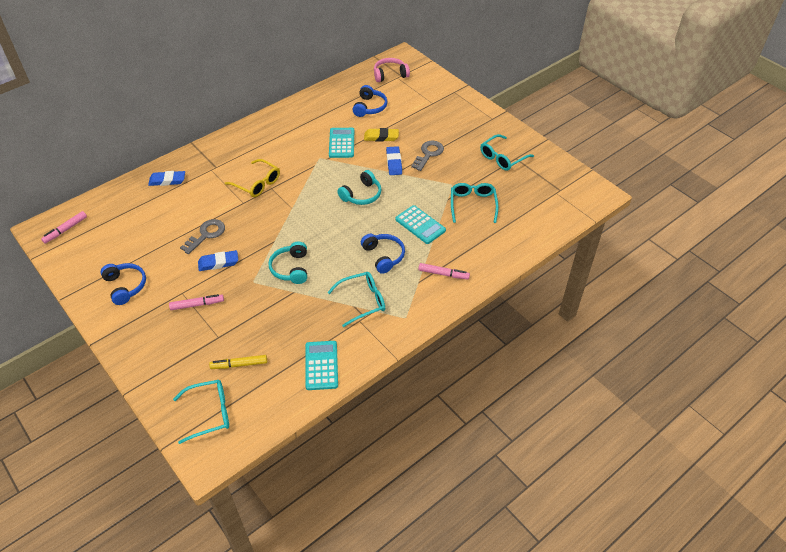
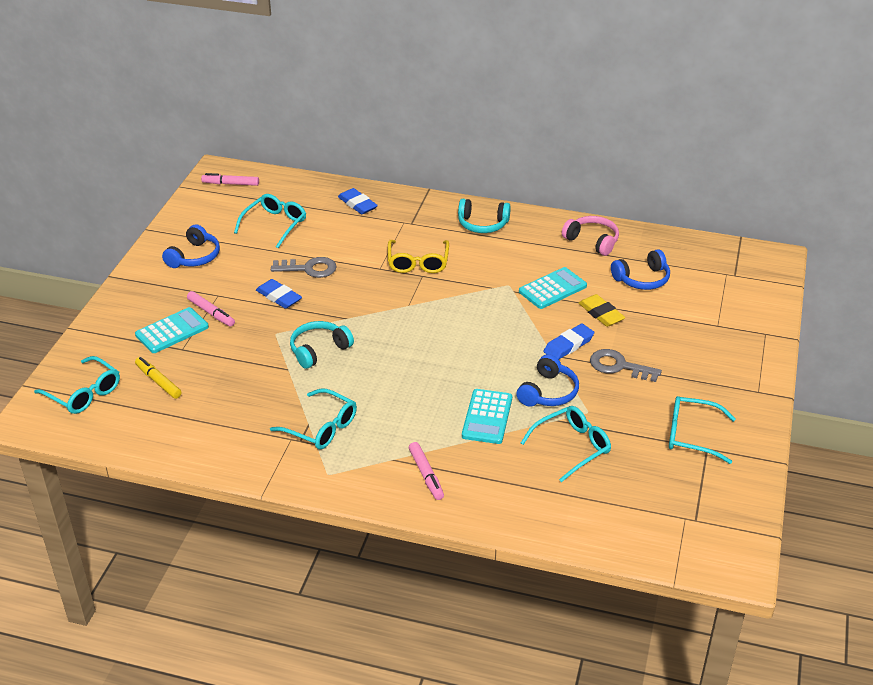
camera: 55 degrees right, 10 degrees down
(140, 229) = (275, 225): none -> turquoise glasses
(321, 365) = (204, 441): turquoise calculator -> turquoise calculator (172, 331)
(362, 195) = (485, 346): turquoise headphones -> turquoise headphones (482, 224)
(383, 256) = (406, 411): blue headphones -> blue headphones (548, 392)
(390, 75) = (723, 266): pink headphones -> pink headphones (592, 241)
(428, 154) = (618, 366): grey key -> grey key turned 150 degrees counterclockwise

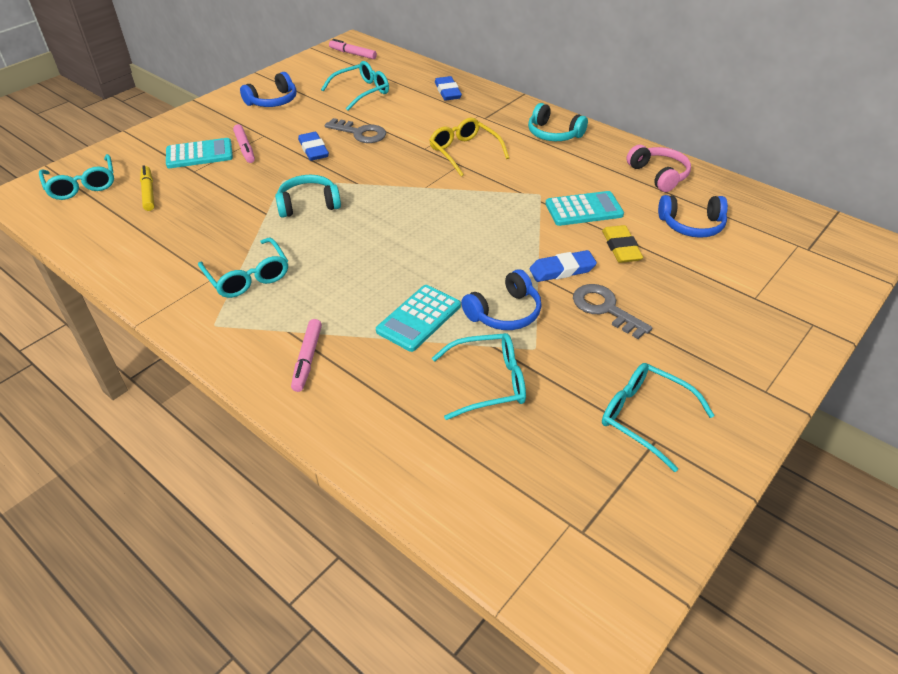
camera: 25 degrees right, 5 degrees up
(418, 262) = (464, 152): yellow glasses -> yellow glasses turned 120 degrees clockwise

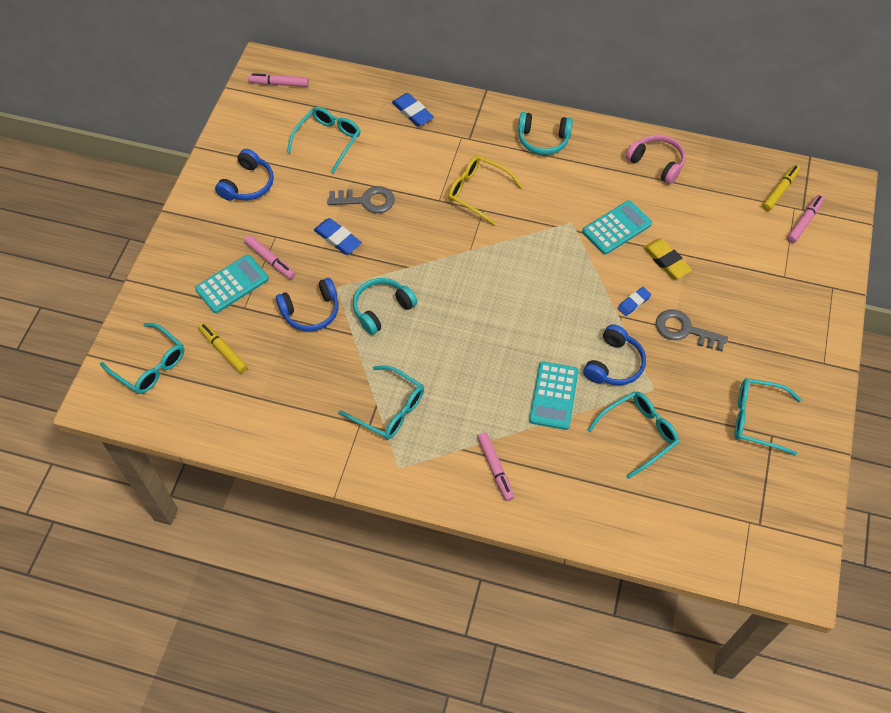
camera: 25 degrees left, 15 degrees up
(562, 270) = (633, 303): blue eraser -> blue eraser, size x0.66
(691, 225) = (708, 215): blue headphones -> blue headphones (311, 311)
(787, 228) = (780, 191): none -> yellow marker
(804, 259) = (804, 221): none -> pink marker

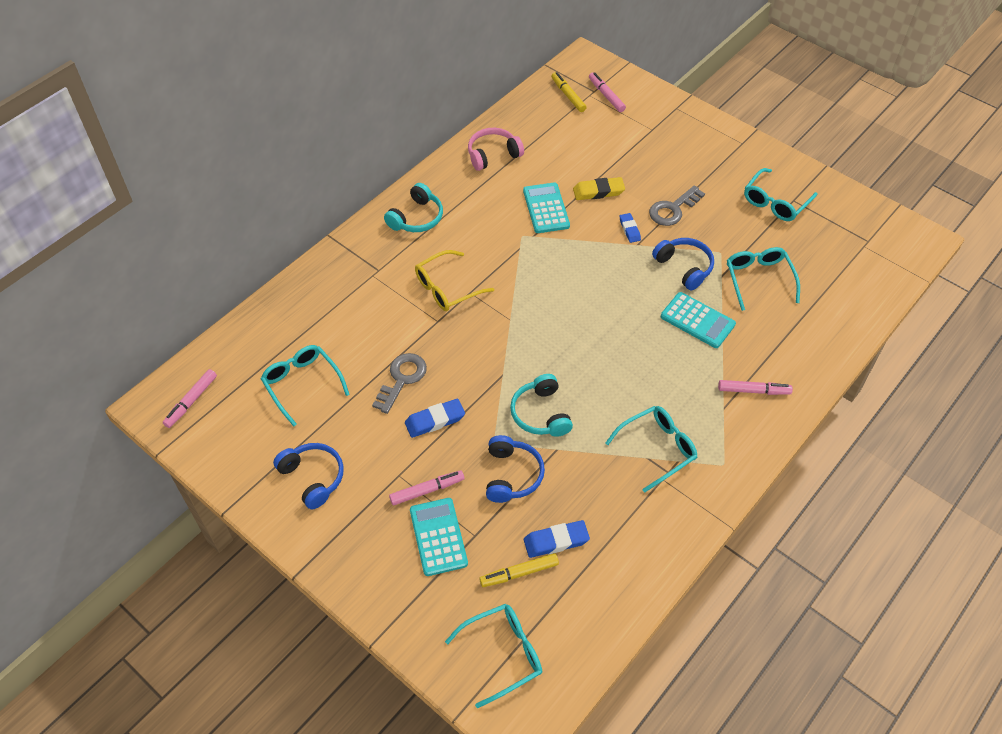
camera: 65 degrees left, 5 degrees down
(412, 112) = (315, 301): blue eraser -> blue eraser (556, 541)

